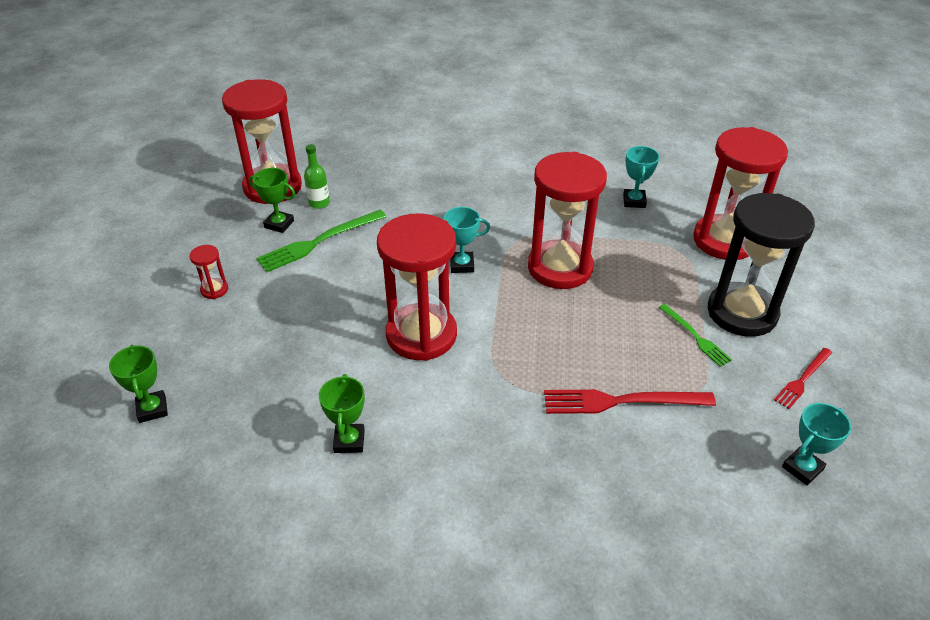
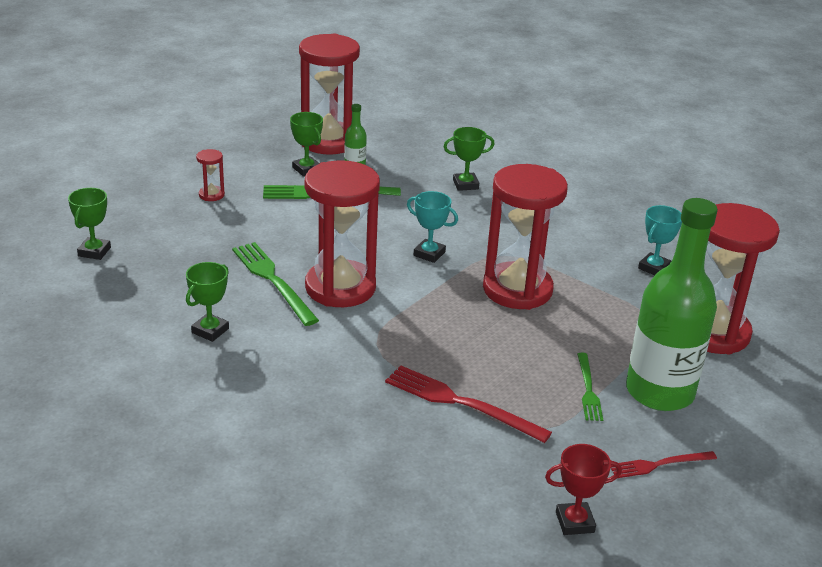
camera: 30 degrees right, 10 degrees down
(357, 357) = (273, 281): none -> green fork
(428, 183) = (465, 184): none -> green trophy
(742, 312) = (659, 392): black hourglass -> green bottle
(802, 468) = (574, 522): turquoise trophy -> red trophy

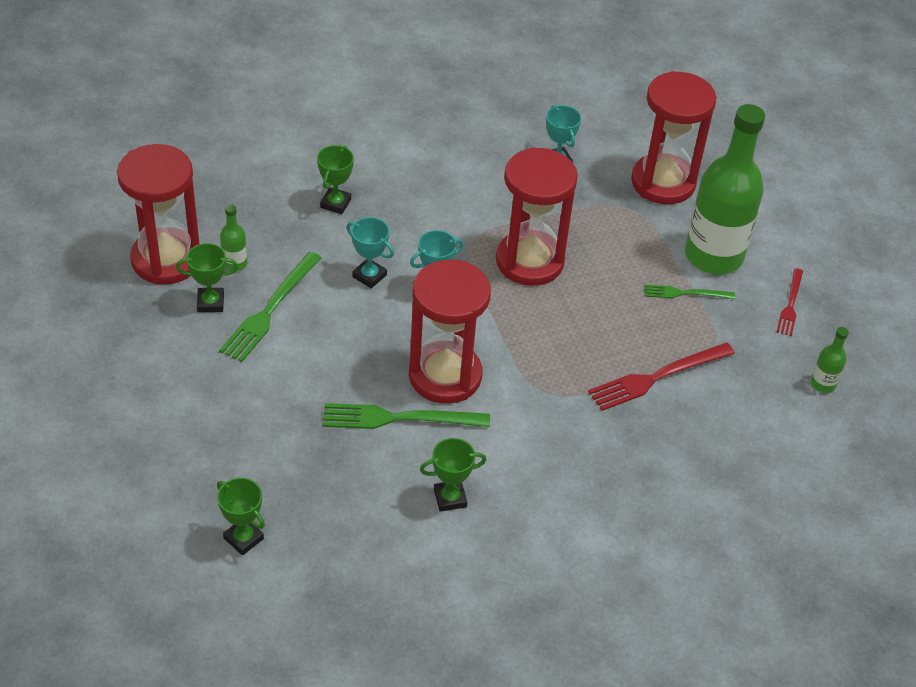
camera: 60 degrees left, 15 degrees up
(210, 331) = (450, 498): green trophy -> green trophy turned 75 degrees counterclockwise
(211, 195) = (202, 399): red hourglass -> none
(408, 221) = (369, 276): none -> turquoise trophy
(574, 522) = (823, 384): red trophy -> green bottle
(588, 389) = (685, 293): green fork -> green fork turned 150 degrees clockwise

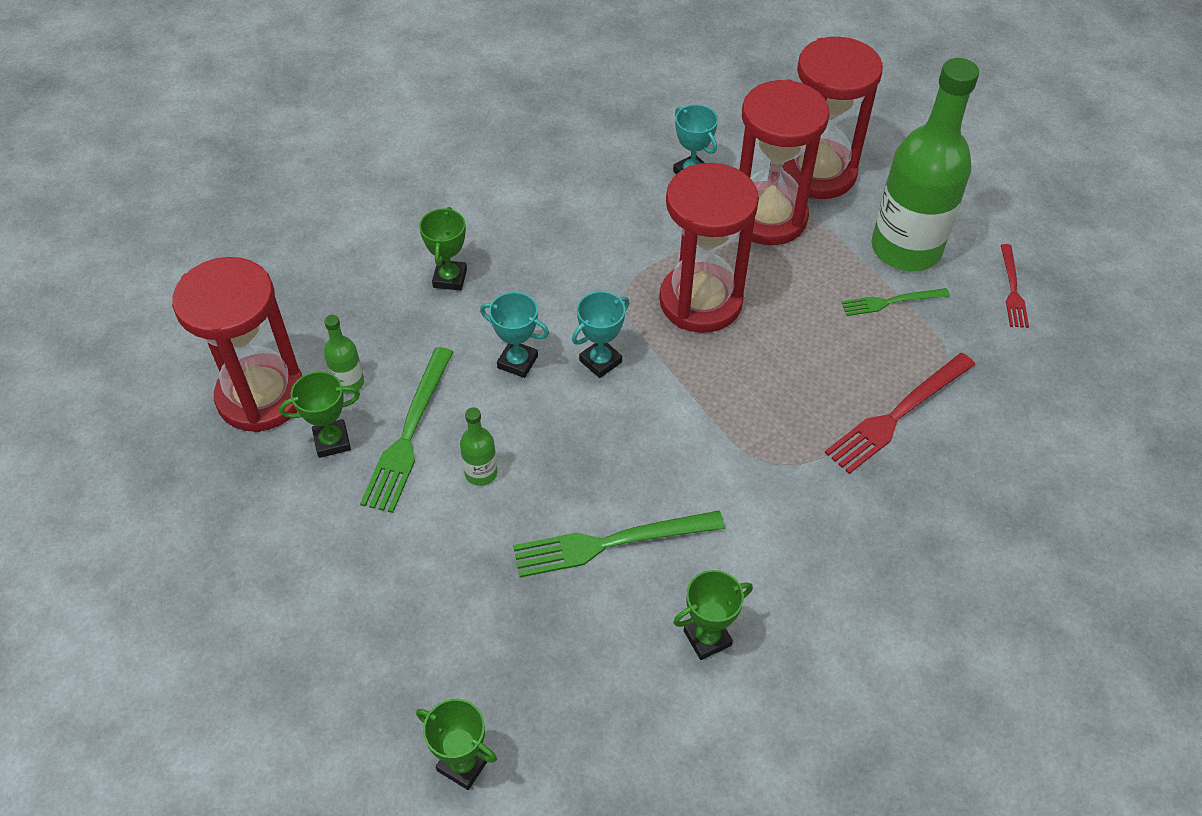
camera: 10 degrees left, 5 degrees up
(445, 375) = (648, 472): red hourglass -> red hourglass (768, 217)
(823, 384) = (1086, 379): green bottle -> green bottle (481, 473)

